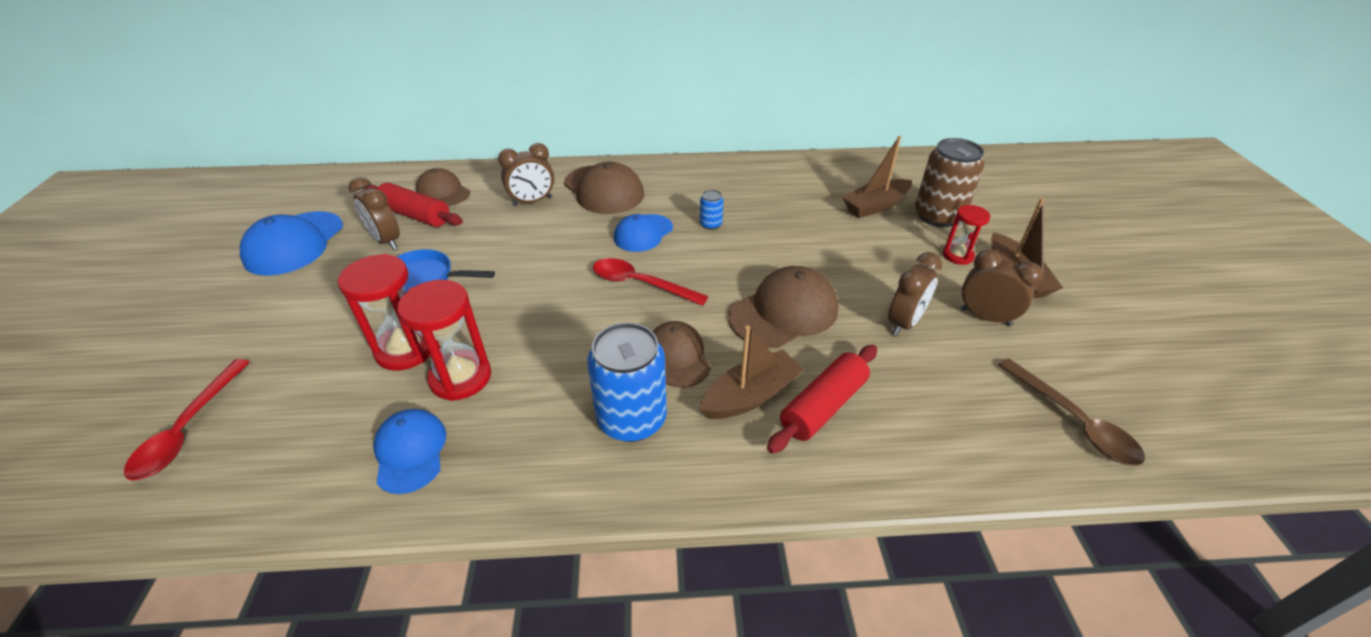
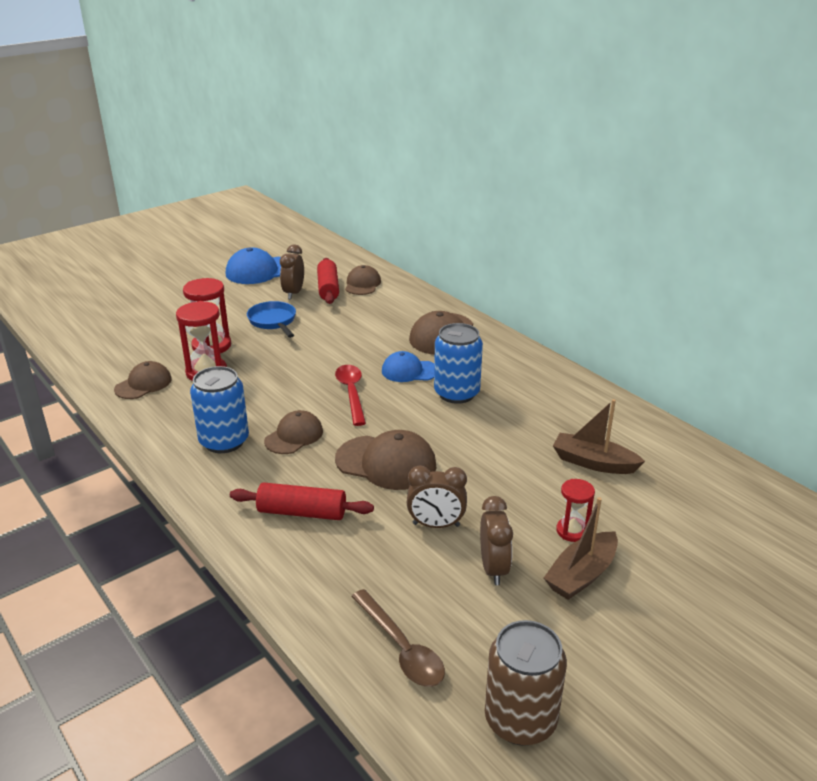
camera: 55 degrees right, 10 degrees down
(188, 429) = (111, 322): red spoon -> none
(410, 452) = (143, 384): blue cap -> brown cap
(532, 201) = (392, 316): brown clock -> none
(711, 224) = (456, 393): blue can -> blue can, size x2.20
(750, 396) = (284, 478): brown boat -> none
(938, 216) = (626, 503): brown can -> brown can (520, 720)
(1073, 421) = (401, 648): brown spoon -> brown spoon turned 60 degrees counterclockwise

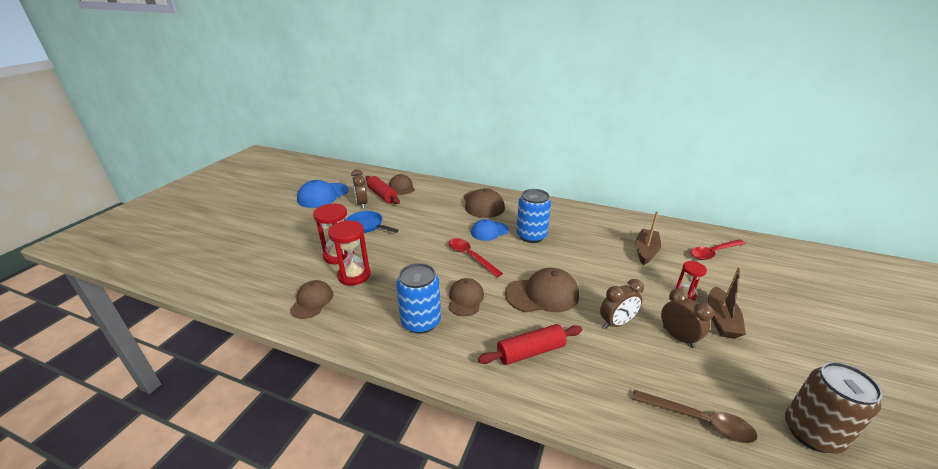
camera: 30 degrees left, 0 degrees up
(593, 463) = (645, 251): brown boat -> brown boat turned 120 degrees clockwise
(699, 499) = (713, 253): none -> red spoon

